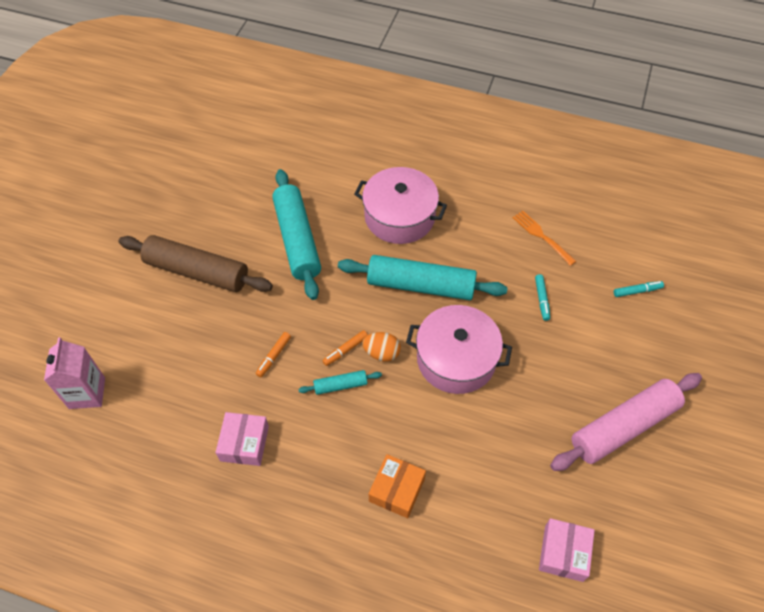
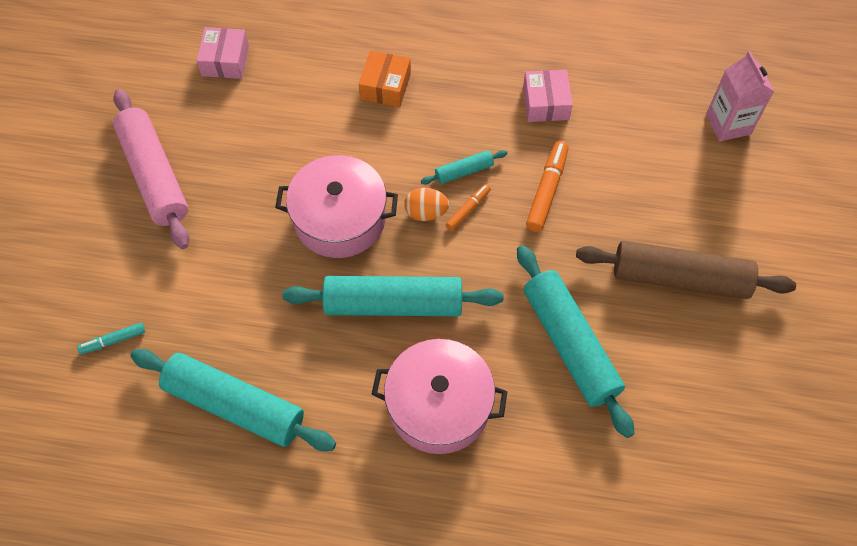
camera: 170 degrees right, 5 degrees up
(273, 356) = (547, 190): orange marker -> orange marker, size x1.69
(542, 236) = (235, 405): orange fork -> turquoise rolling pin
(542, 299) = (238, 309): turquoise marker -> none
(623, 427) = (154, 175): pink rolling pin -> pink rolling pin turned 75 degrees counterclockwise

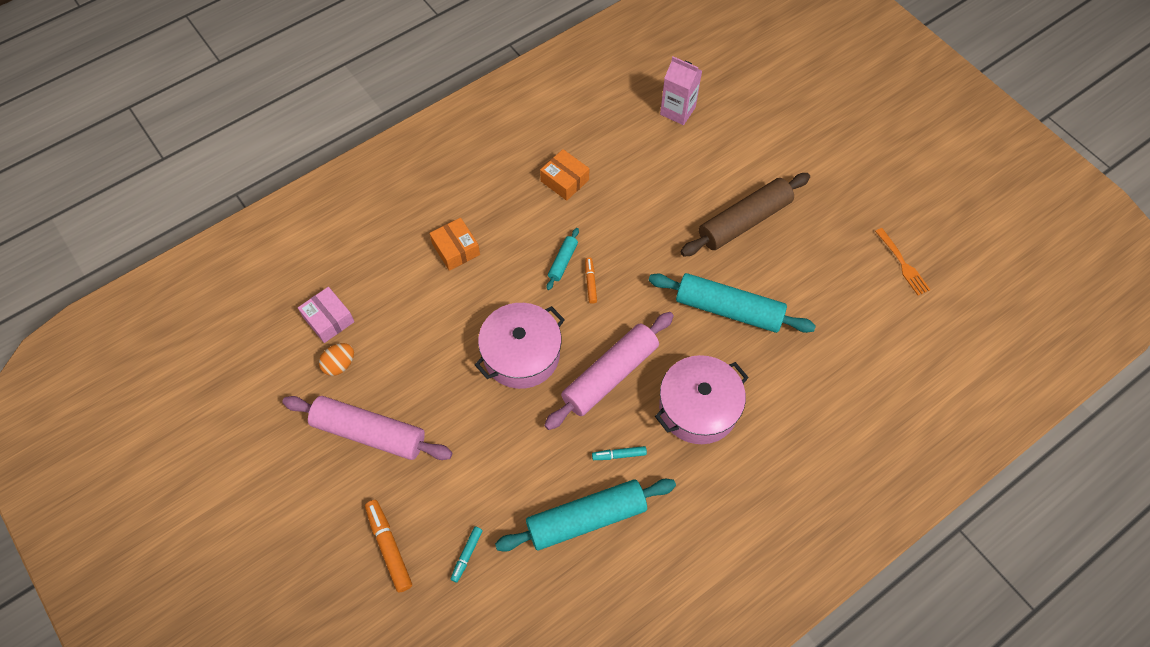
camera: 45 degrees left, 0 degrees up
(323, 379) = (619, 455): none -> turquoise marker
(393, 304) = (610, 375): turquoise rolling pin -> pink rolling pin
(426, 213) = (568, 305): orange egg -> orange egg (339, 365)
(545, 103) = (564, 180): pink box -> orange box
(547, 190) = (622, 232): orange marker -> orange marker (389, 547)
(809, 462) = (902, 263): none -> orange fork

